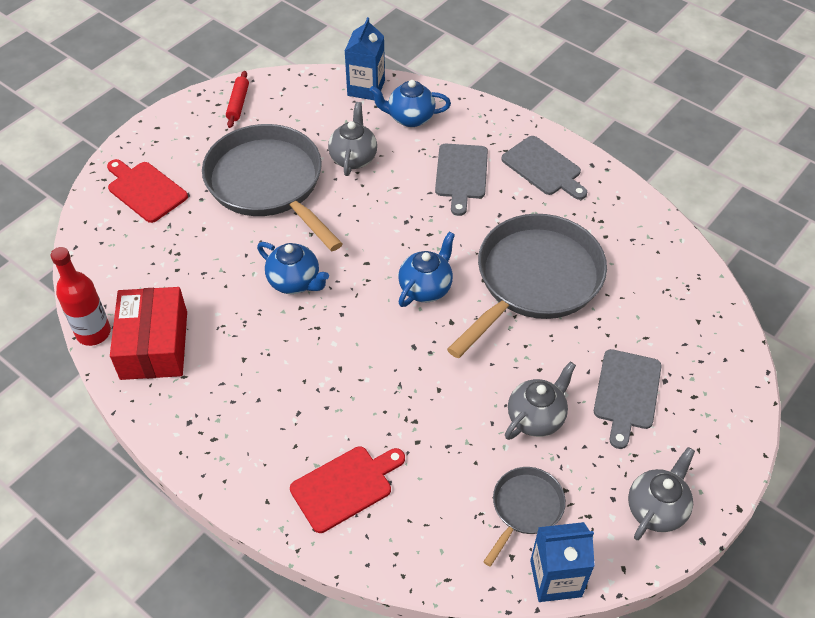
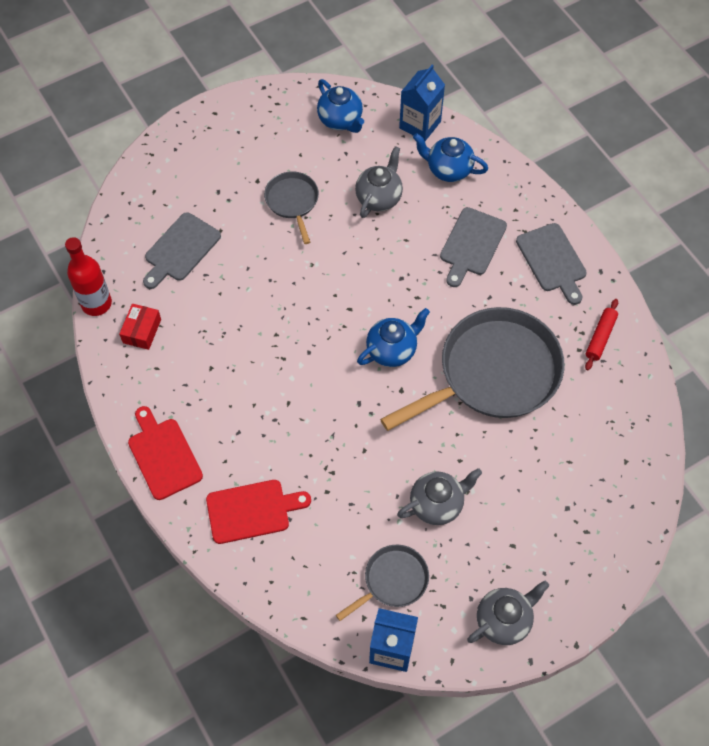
camera: 20 degrees right, 10 degrees up
(145, 190) = (183, 176): red cutting board -> red cutting board (163, 455)
(154, 345) = (142, 331): red box -> red box, size x0.51
(238, 103) = (295, 108): red rolling pin -> red rolling pin (600, 337)
(268, 183) = (292, 202): grey pan -> grey pan, size x0.48
(295, 282) = (280, 308): blue teapot -> blue teapot (340, 120)
(626, 393) = (527, 508): grey cutting board -> grey cutting board (180, 249)

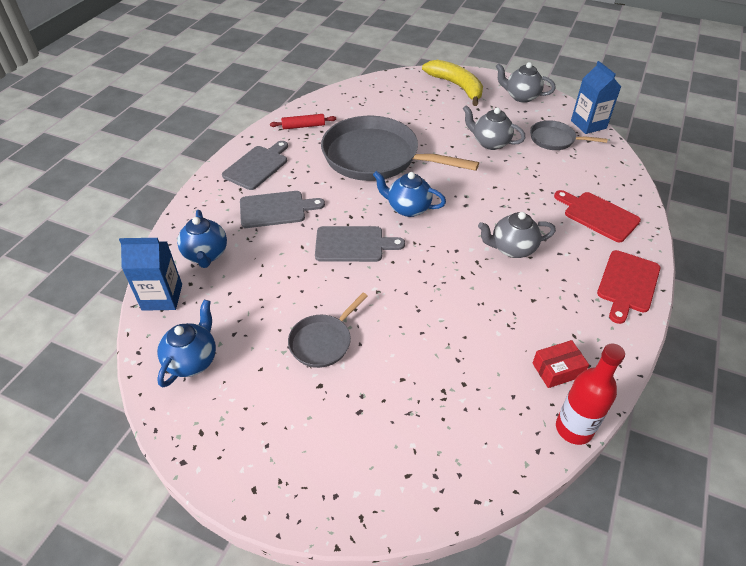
camera: 125 degrees left, 15 degrees down
(180, 249) = (452, 398): grey cutting board -> grey cutting board (353, 244)
(379, 197) = (270, 283): grey teapot -> grey teapot (512, 249)
(580, 559) = (457, 86): none -> yellow banana

